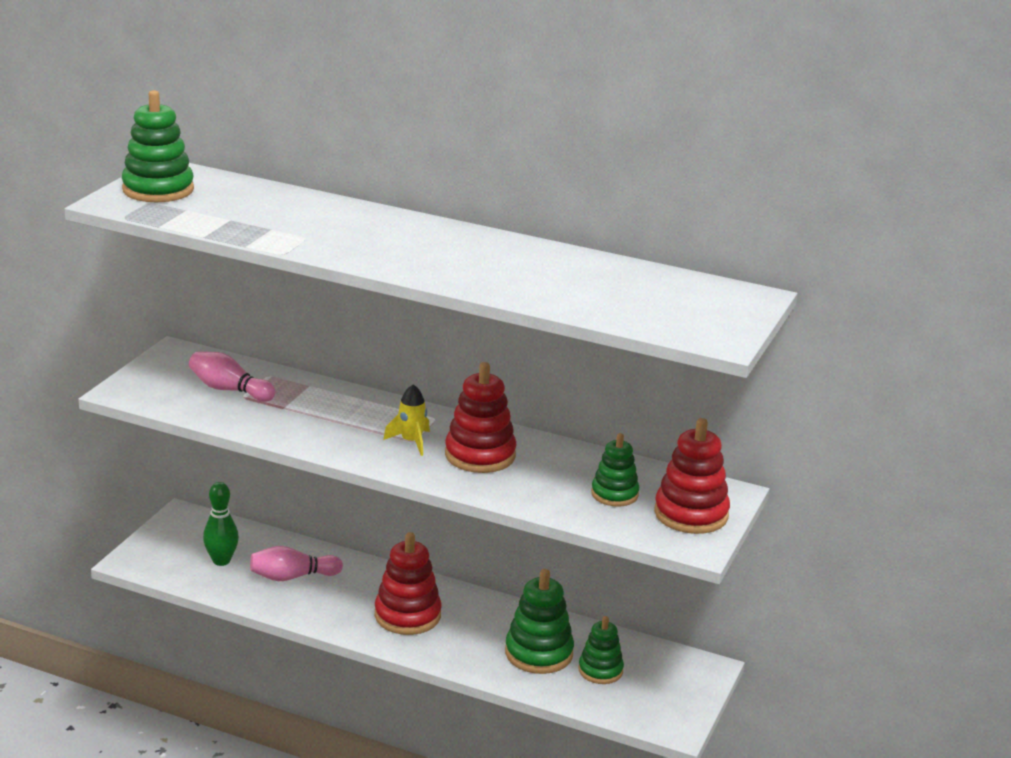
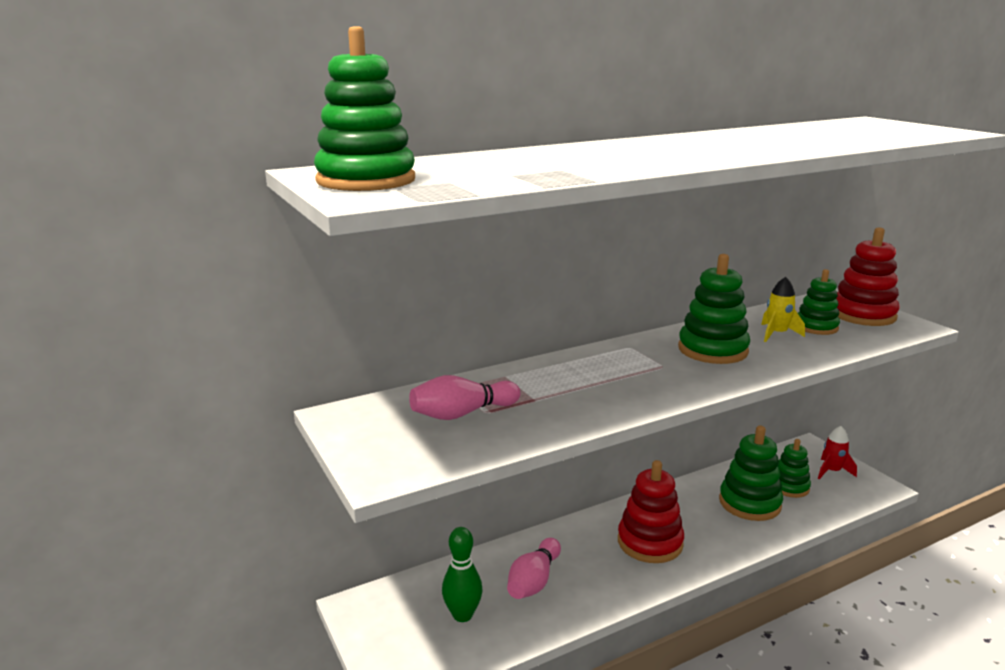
camera: 50 degrees left, 5 degrees down
(411, 442) = (663, 367): yellow rocket -> yellow rocket (777, 334)
(480, 455) = (712, 350): red stacking toy -> green stacking toy
(669, 691) = (832, 471): none -> red rocket

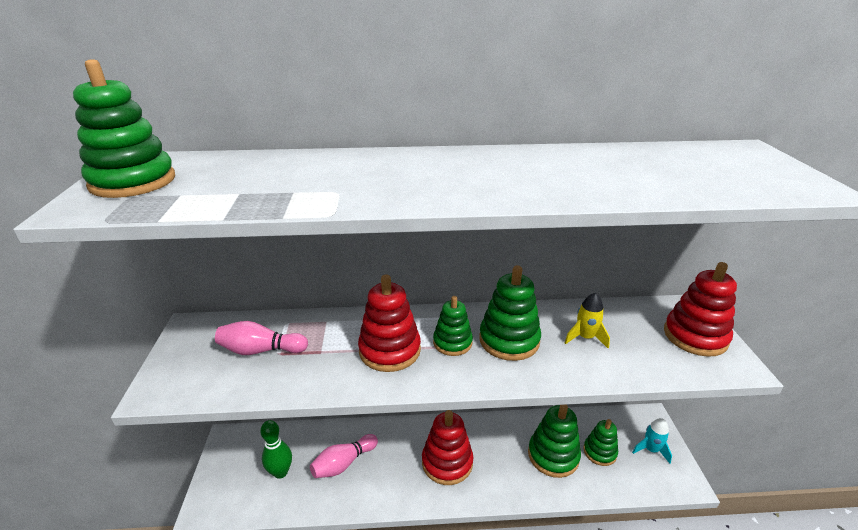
camera: 25 degrees right, 10 degrees up
(607, 382) = (390, 350): none -> red stacking toy
(816, 327) = (632, 339): green stacking toy -> green stacking toy (452, 342)
(832, 471) = (651, 449): red rocket -> turquoise rocket

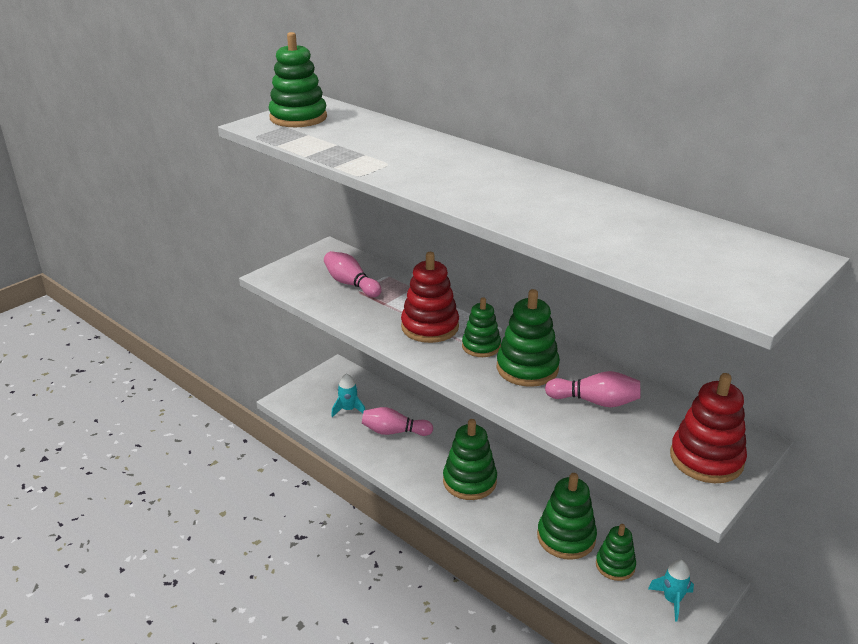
camera: 45 degrees right, 0 degrees up
(280, 472) = (348, 409): green bowling pin -> turquoise rocket
(447, 462) = (469, 481): red stacking toy -> green stacking toy
(585, 337) = (595, 401): yellow rocket -> pink bowling pin

